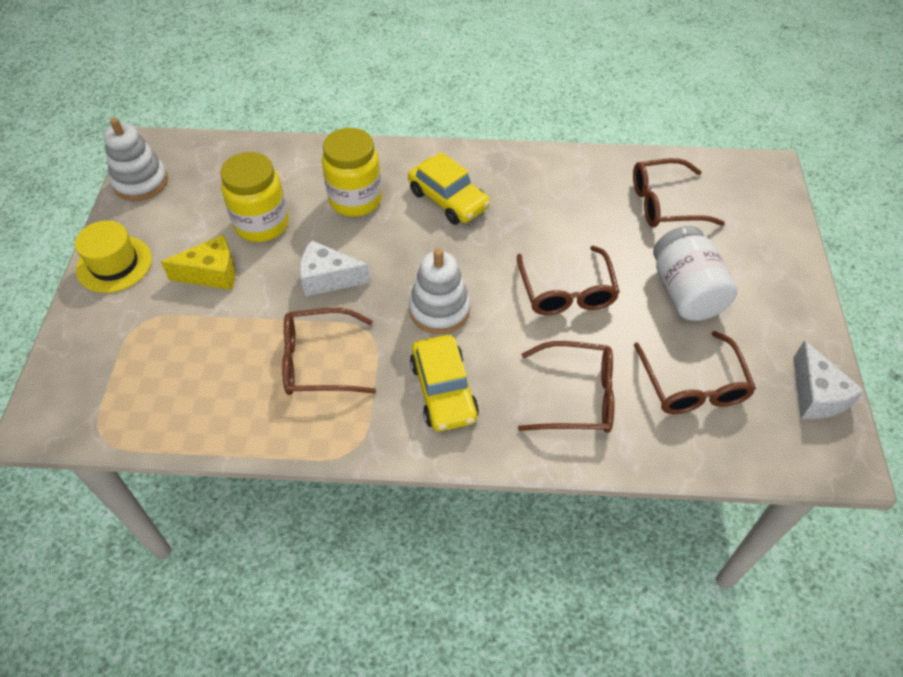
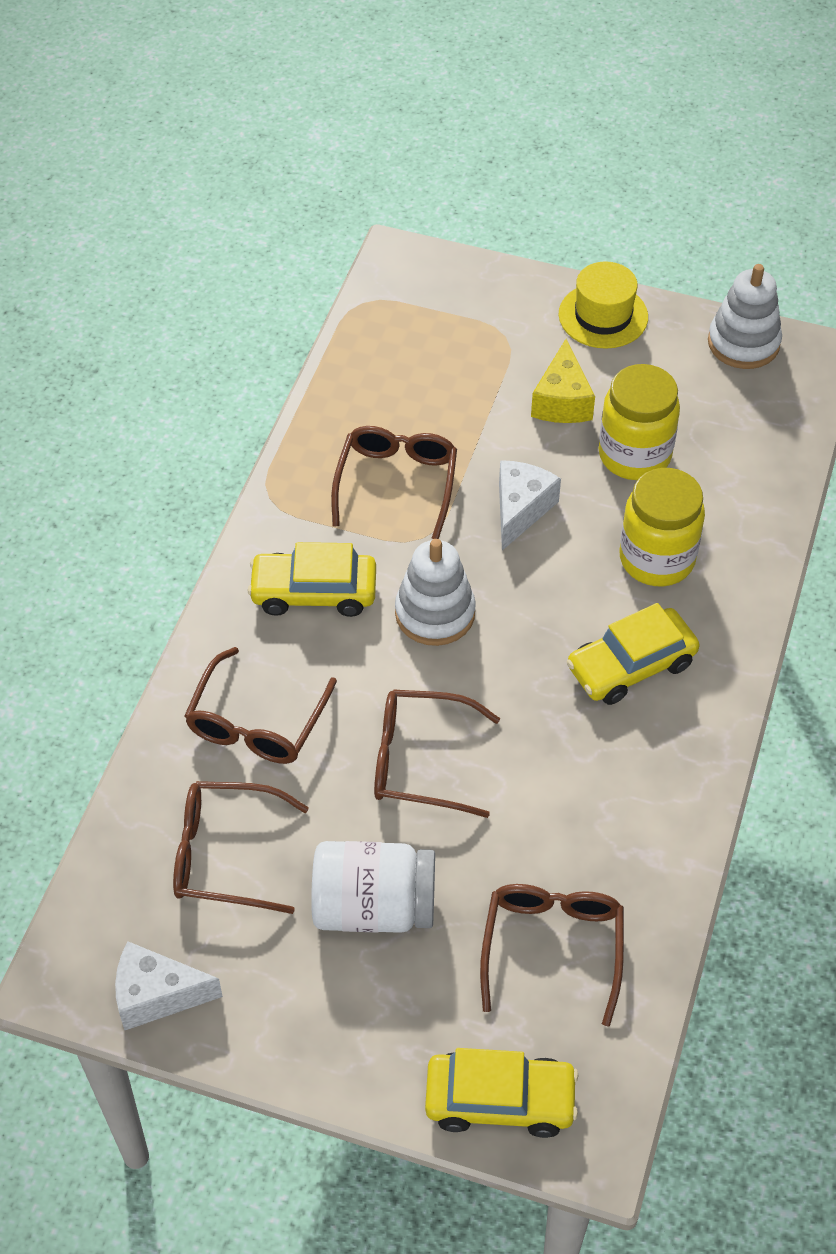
camera: 105 degrees right, 0 degrees up
(769, 209) = (500, 1100): none -> yellow car

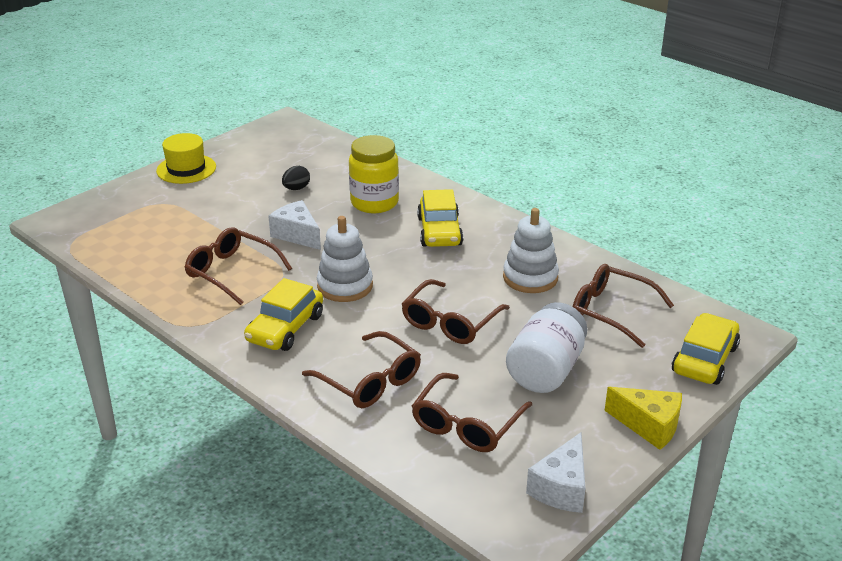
camera: 65 degrees left, 20 degrees down
(562, 401) = (232, 199): yellow cheese -> yellow cheese (649, 426)
(634, 455) = (296, 188): yellow jar -> black egg
(743, 343) = (255, 136): white stacking toy -> white stacking toy (530, 278)

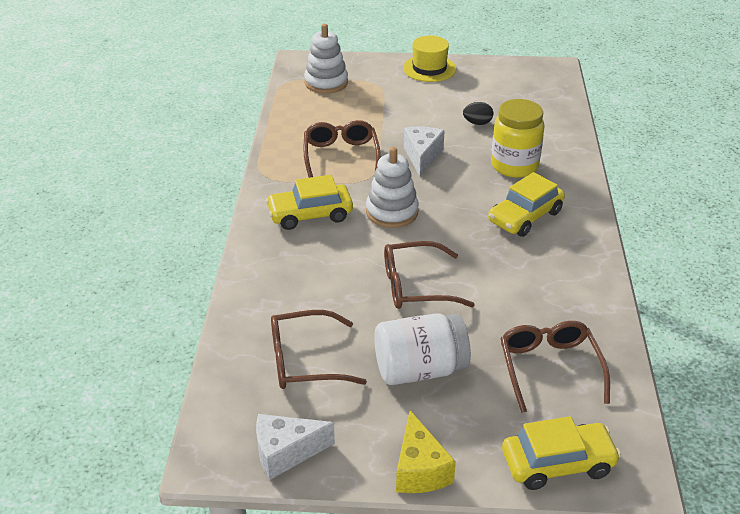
camera: 50 degrees right, 5 degrees up
(369, 381) = (299, 285): brown glasses -> none
(530, 278) = (532, 297): white stacking toy -> white stacking toy (326, 83)

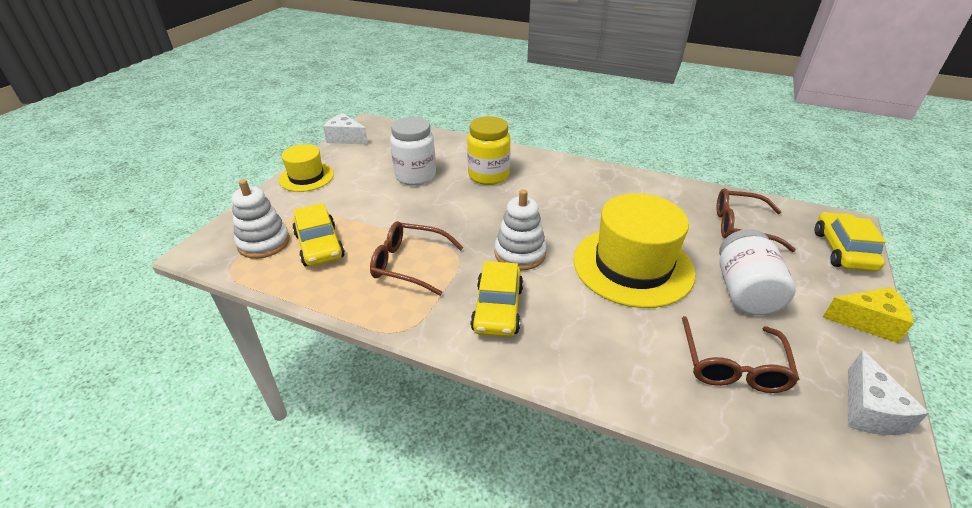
camera: 70 degrees left, 0 degrees up
(416, 286) = (632, 266): brown glasses -> yellow hat
(422, 156) = (444, 216): white cheese -> white cheese (346, 138)
(477, 123) = (415, 176): black egg -> white jar
(525, 217) = (558, 189): yellow car -> yellow car (319, 246)

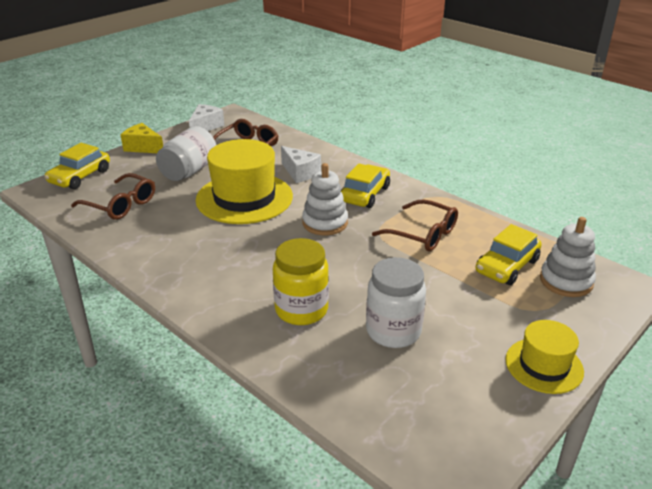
camera: 160 degrees left, 5 degrees down
(319, 246) = (507, 266): yellow car -> yellow car turned 135 degrees counterclockwise
(346, 138) = (494, 446): white cheese -> white cheese (300, 173)

